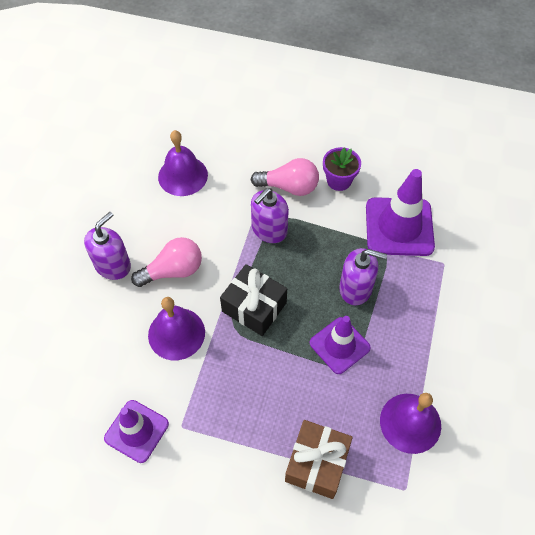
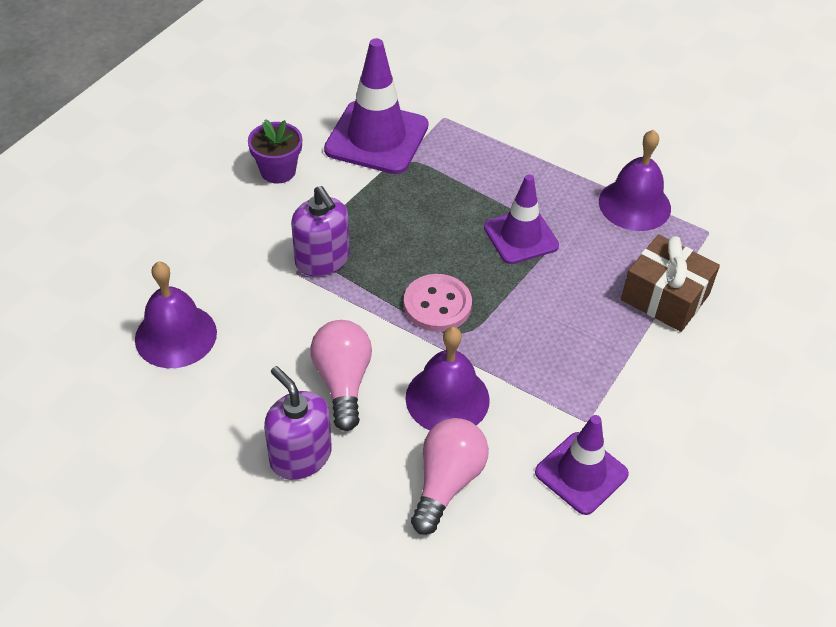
camera: 75 degrees left, 10 degrees down
(254, 307) = (437, 305): black gift -> pink button
(289, 187) = (262, 222): pink light bulb -> pink light bulb (447, 482)
(355, 288) = (448, 201): purple soap dispenser -> none

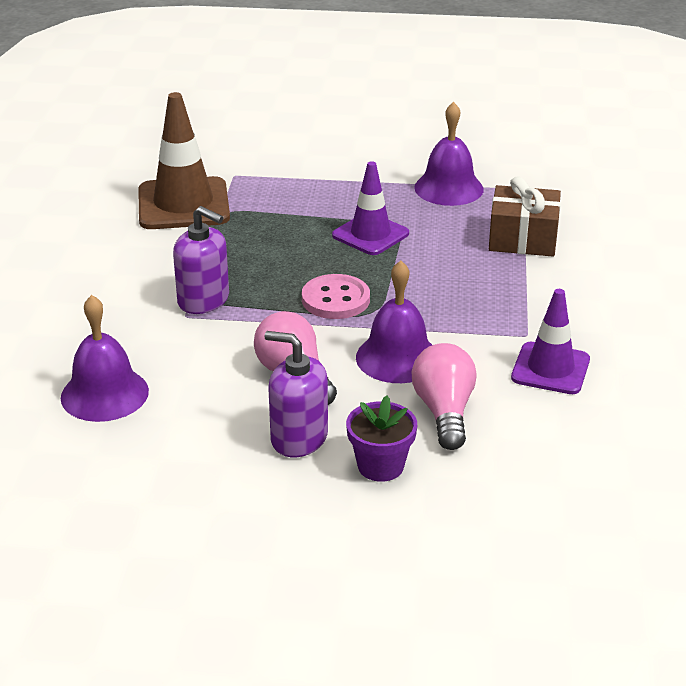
camera: 25 degrees left, 15 degrees down
(278, 171) = (107, 251): purple flower pot -> purple flower pot (380, 466)
(376, 138) = (183, 204): purple traffic cone -> brown traffic cone

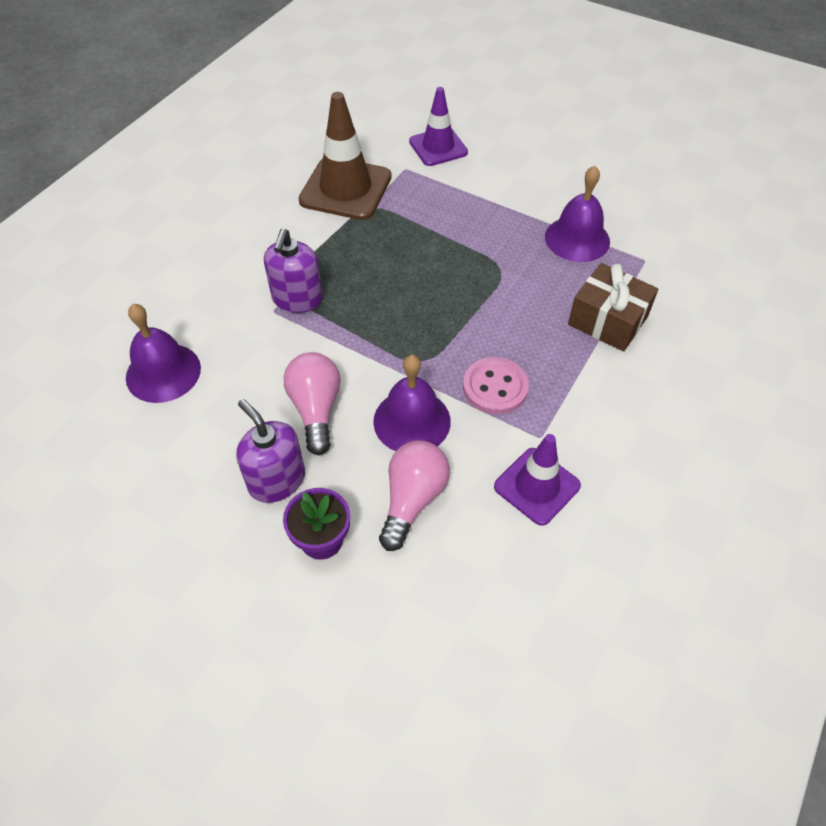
camera: 25 degrees right, 20 degrees up
(204, 300) = (297, 299): purple soap dispenser -> purple soap dispenser turned 45 degrees clockwise
(335, 299) = (401, 335): pink button -> pink button (495, 387)
(370, 234) = (476, 271): purple traffic cone -> purple traffic cone (438, 147)

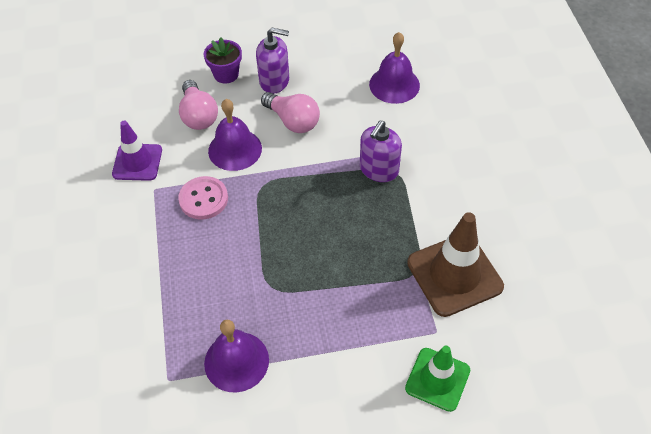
camera: 140 degrees right, 0 degrees up
(297, 299) = (379, 169): purple soap dispenser -> purple soap dispenser turned 120 degrees counterclockwise
(438, 147) = (437, 379): purple traffic cone -> green traffic cone
(607, 320) = (163, 298): brown gift -> none

